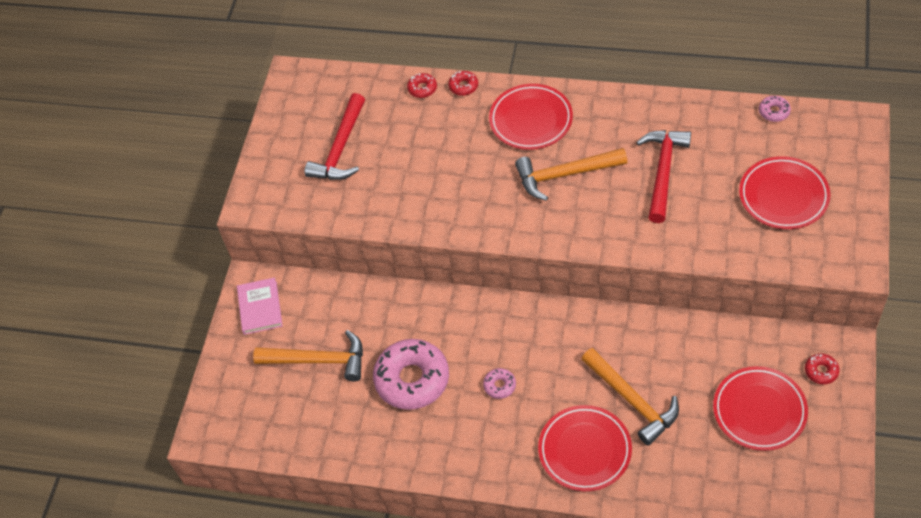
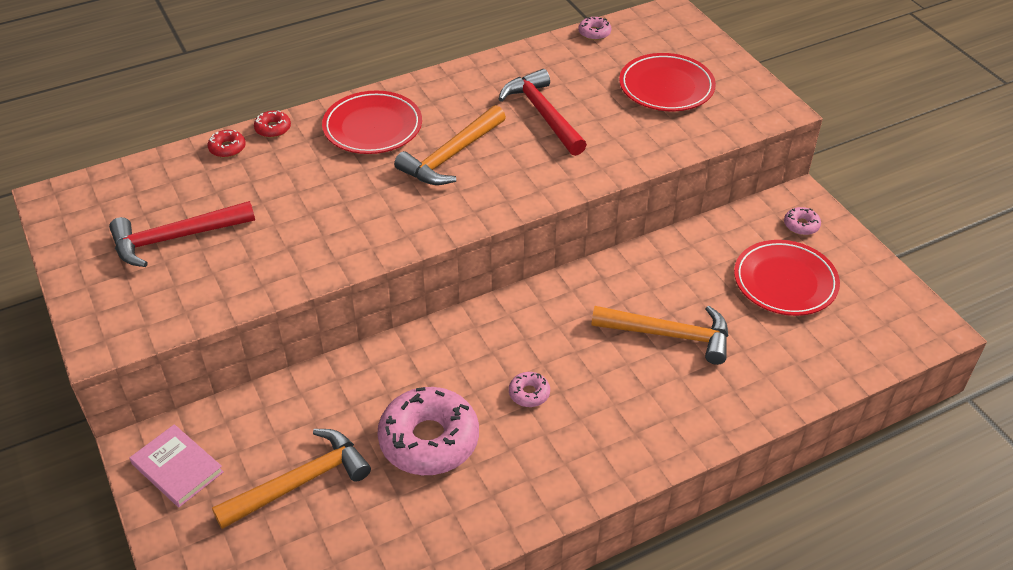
camera: 45 degrees left, 10 degrees down
(341, 148) = (176, 238): red hammer -> red hammer turned 90 degrees clockwise
(585, 450) = (668, 403): red plate -> none
(821, 371) = (801, 225): red donut -> pink donut

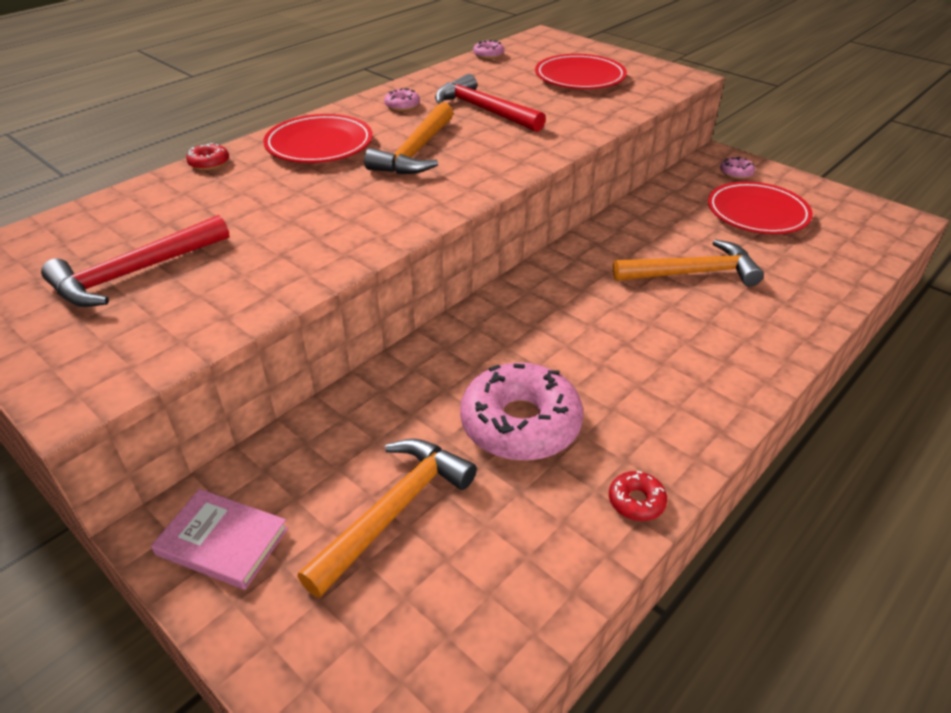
camera: 20 degrees left, 5 degrees down
(227, 148) = (163, 186): red donut -> red donut (636, 501)
(529, 393) = (596, 353): pink donut -> pink donut (402, 105)

